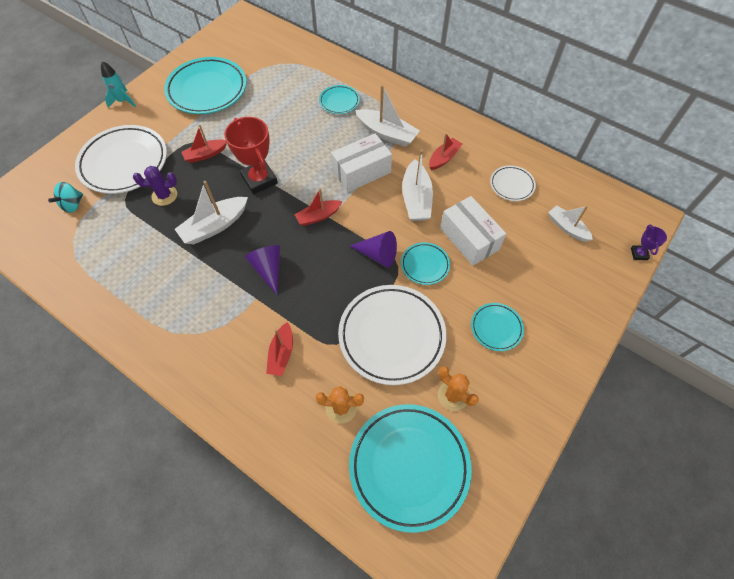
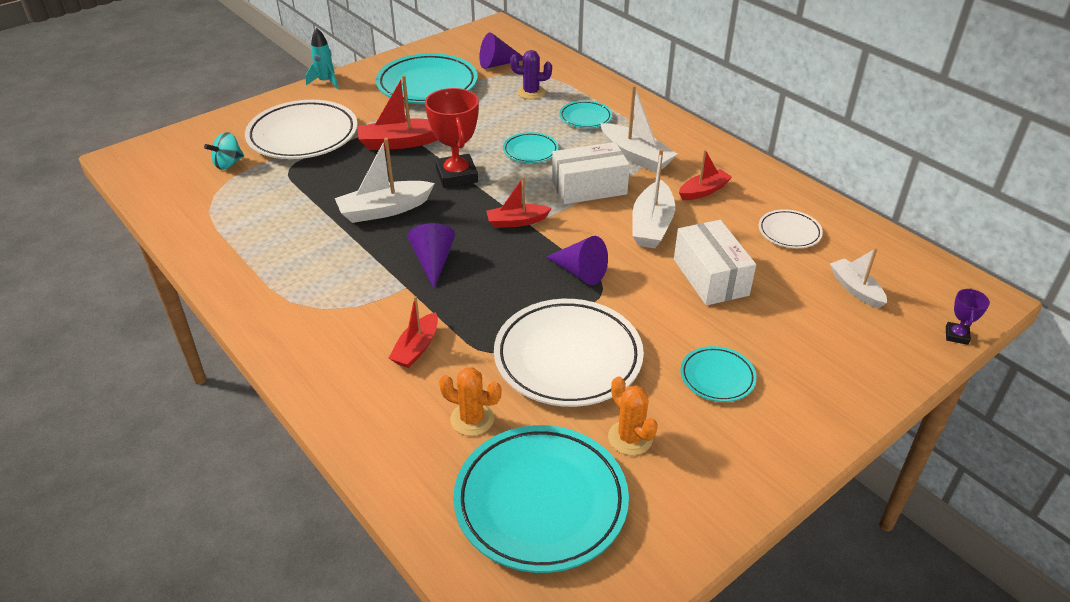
camera: 15 degrees right, 20 degrees down
(164, 195) = (336, 172): purple cactus -> purple cactus (531, 92)
(205, 155) = (401, 142): red boat -> red boat, size x1.54
(256, 57) = (498, 64): none -> purple cone
(425, 265) = (639, 293): turquoise plate -> turquoise plate (530, 151)

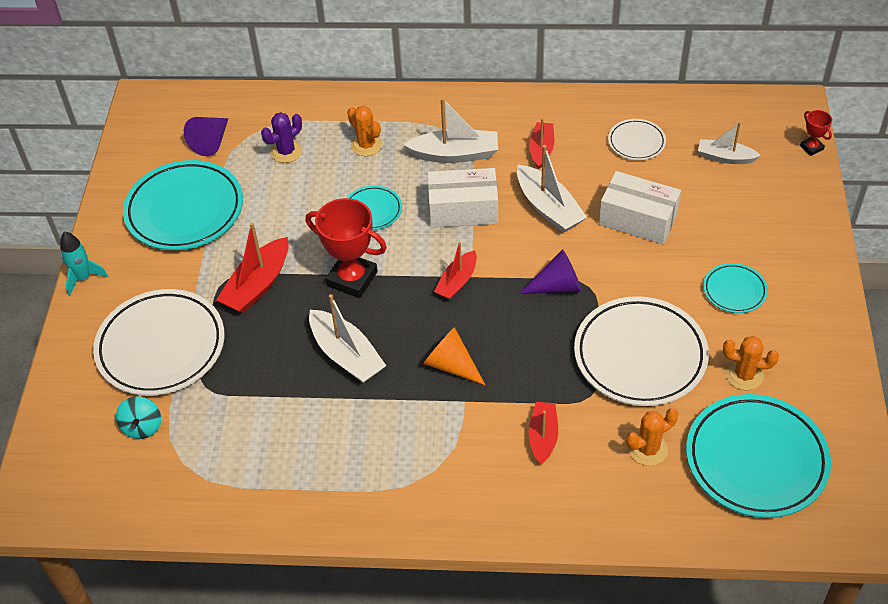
camera: 45 degrees left, 10 degrees up
(384, 210) = (346, 355): white boat -> white boat turned 60 degrees counterclockwise
(416, 348) = (543, 437): red boat -> red boat turned 150 degrees counterclockwise
(433, 262) = (451, 365): purple cone -> orange cone
(585, 118) = (366, 145): turquoise plate -> orange cactus
(589, 188) = (463, 210): white box -> white box turned 60 degrees clockwise
(956, 335) = (811, 148): purple trophy -> red trophy

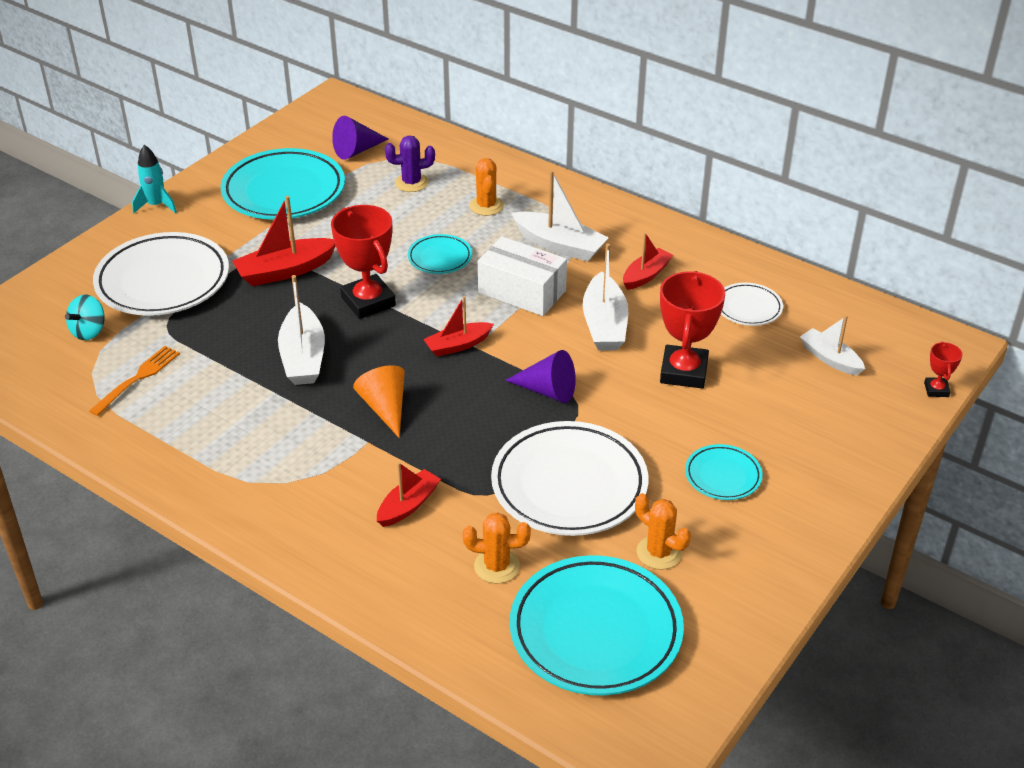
camera: 30 degrees right, 10 degrees down
(228, 447) = (137, 378): none -> orange fork
(638, 219) = (683, 372): white box -> red trophy

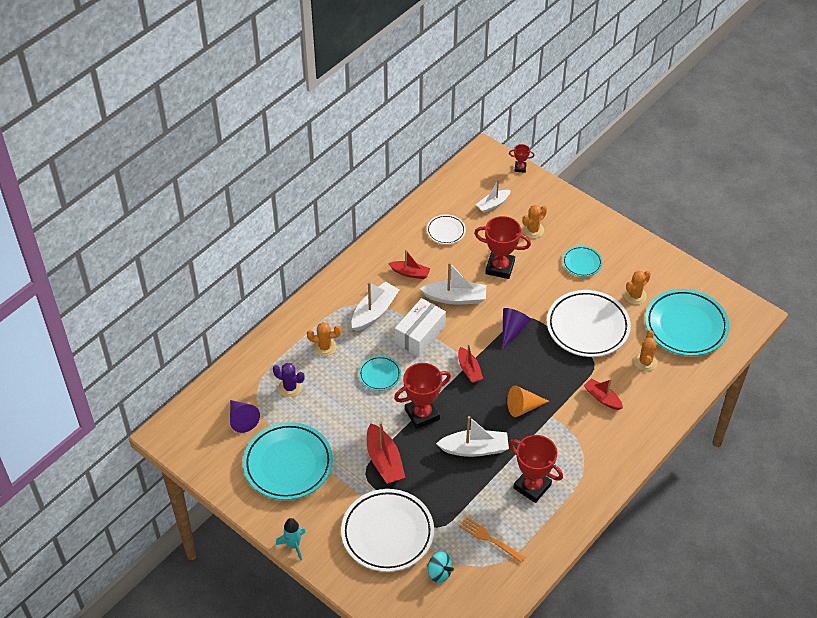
camera: 85 degrees left, 10 degrees up
(228, 421) = (532, 486): none -> red trophy
(411, 183) = (290, 387): purple cactus -> purple cactus turned 60 degrees counterclockwise
(646, 275) = (410, 273): red boat -> red boat turned 150 degrees clockwise
(785, 410) = (533, 230): none -> orange cactus

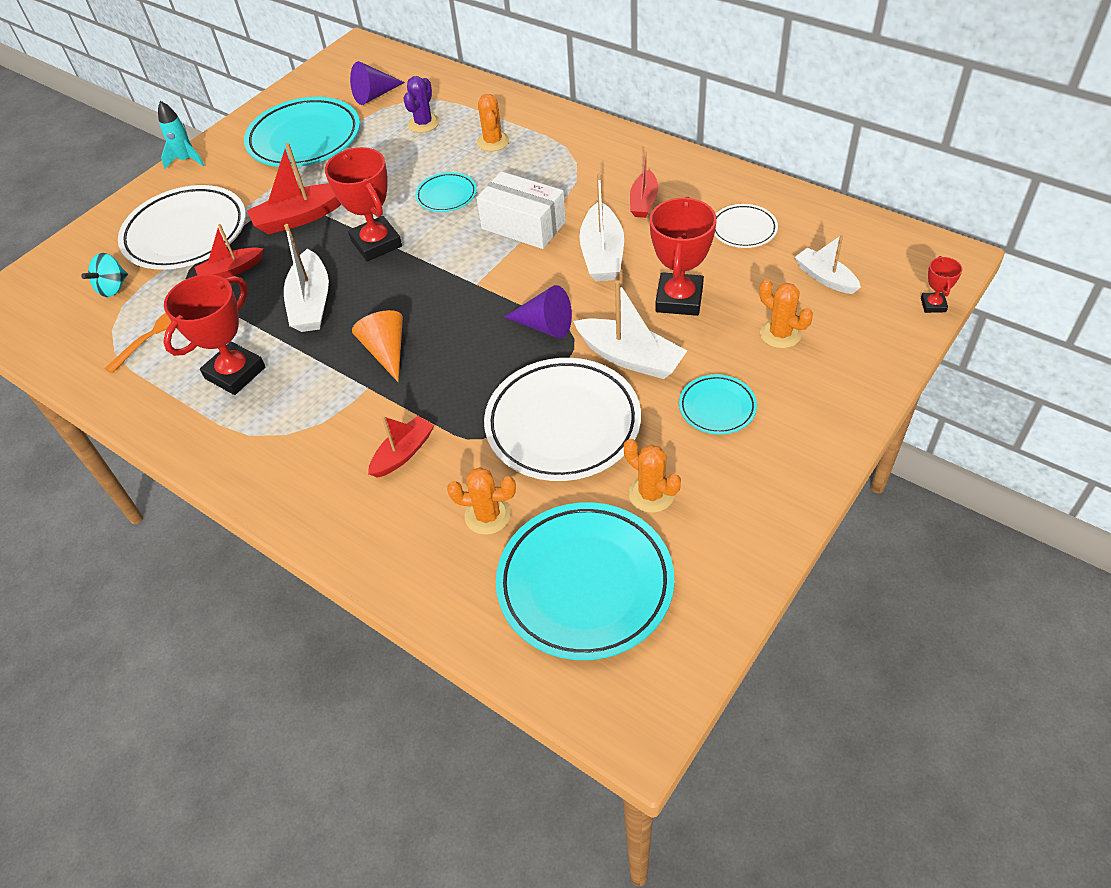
camera: 90 degrees right, 0 degrees up
(374, 312) = (561, 177): white boat -> white boat (630, 358)
(469, 369) = (459, 283): red boat -> red boat (231, 271)

